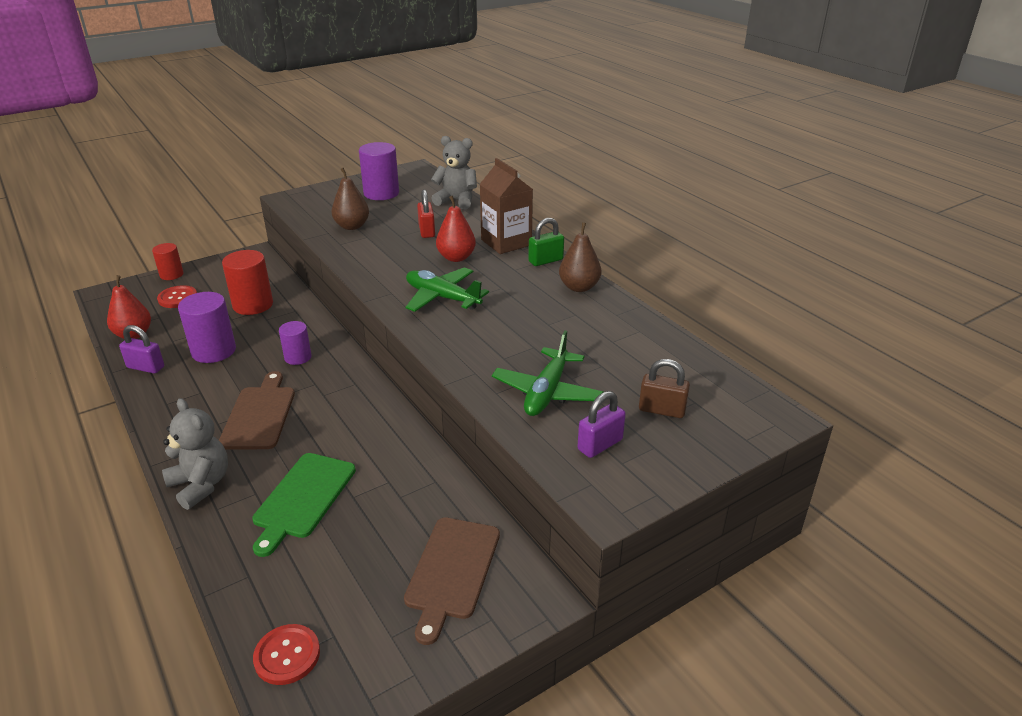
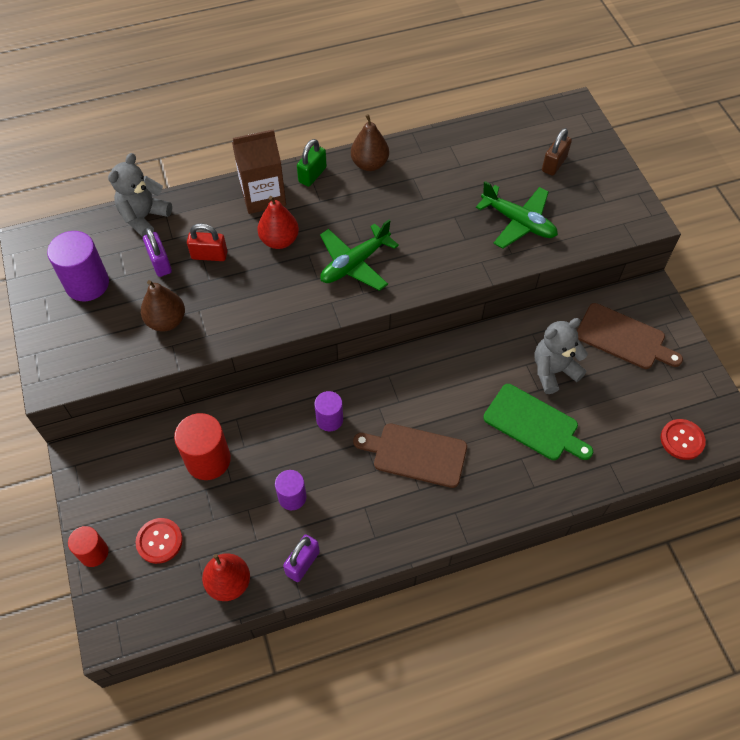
camera: 75 degrees left, 25 degrees up
(201, 485) = (502, 500): grey teddy bear -> grey teddy bear (553, 371)
(214, 351) = (292, 497): purple cylinder -> purple cylinder, size x0.61
(545, 261) = (312, 175): green padlock -> green padlock turned 45 degrees clockwise
(600, 445) = (585, 208): purple padlock -> purple padlock (160, 263)

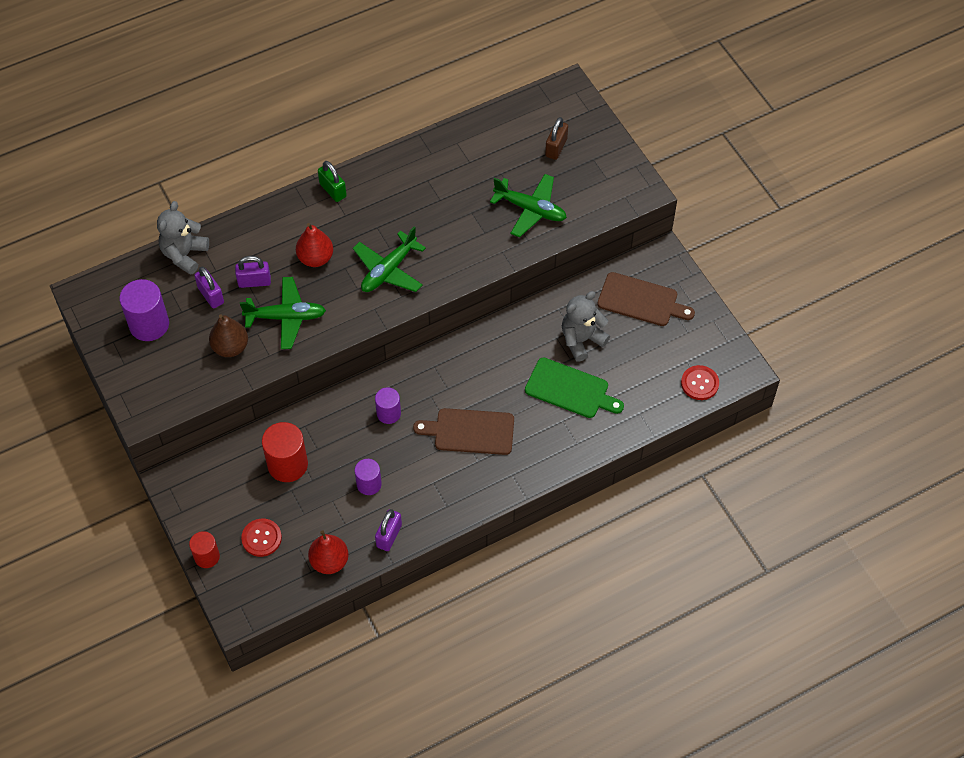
camera: 10 degrees left, 0 degrees up
(209, 255) = (254, 281): red padlock -> purple padlock
(234, 297) = (286, 317): none -> green plane
(263, 196) = (291, 217): brown carton -> none
(312, 175) = (333, 190): green padlock -> green padlock turned 60 degrees counterclockwise
(369, 164) = (384, 172): brown pear -> none

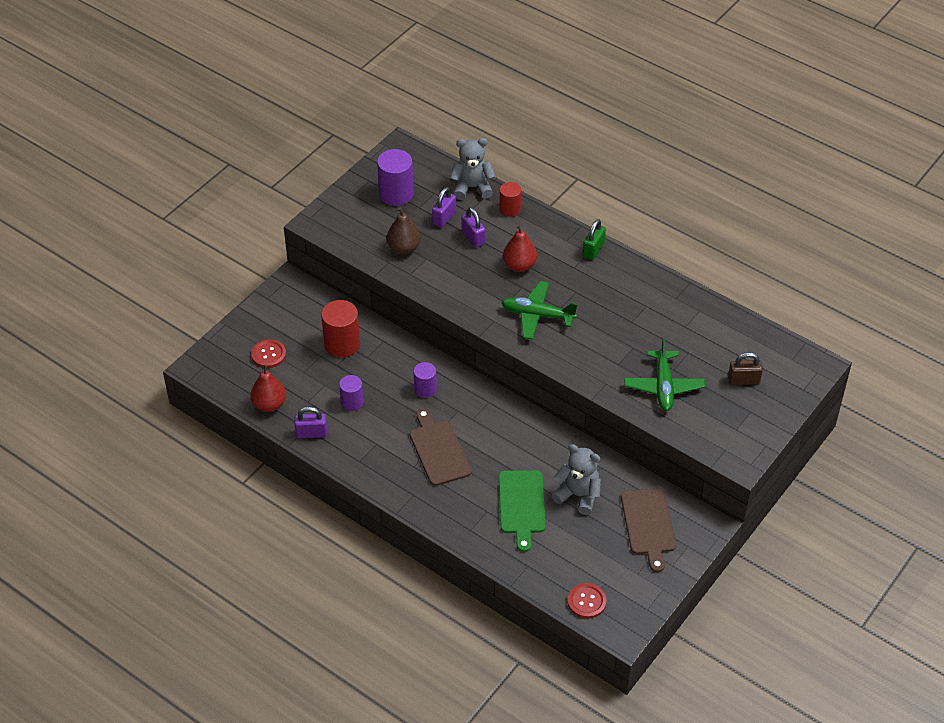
camera: 65 degrees right, 10 degrees down
(207, 556) = (236, 328): red cylinder -> red cylinder (510, 209)
(286, 317) = (451, 269): green plane -> none

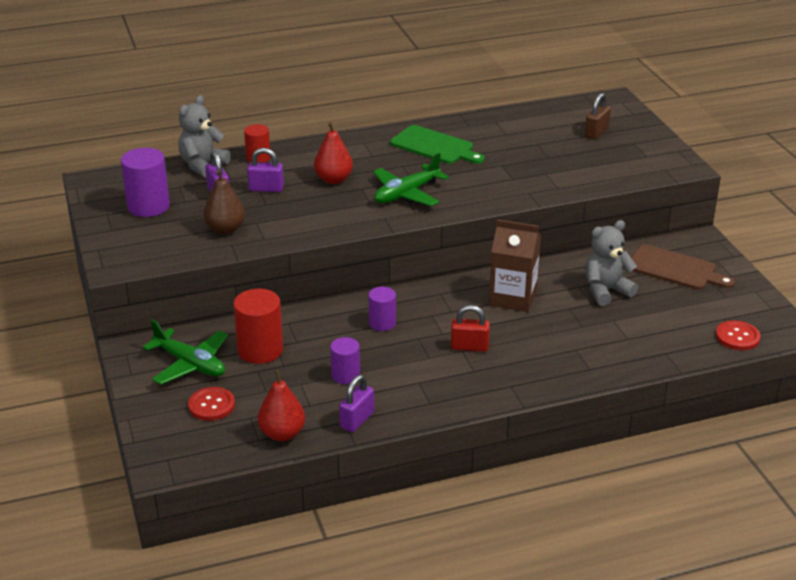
camera: 55 degrees left, 15 degrees down
(438, 450) = (469, 347): brown cutting board -> red padlock
(519, 445) = (513, 298): none -> brown carton
(522, 505) = (588, 326): green cutting board -> green cutting board (435, 146)
(593, 250) = (364, 139): green padlock -> none
(663, 386) = (563, 168): green plane -> green plane (190, 364)

